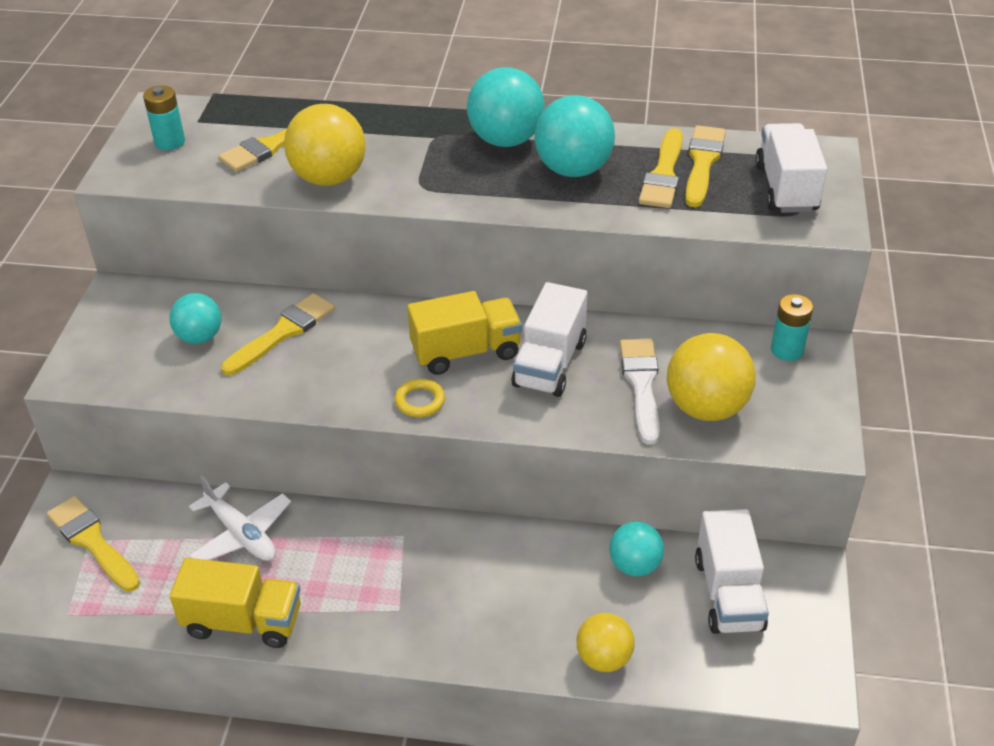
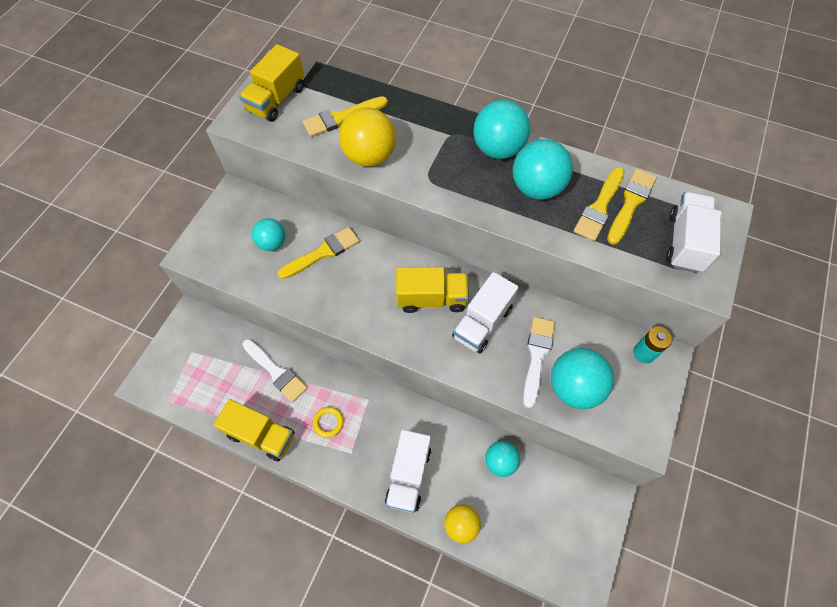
camera: 15 degrees right, 20 degrees up
(92, 541) = (193, 353): yellow brush -> none
(170, 142) = (276, 99): turquoise battery -> yellow truck
(241, 534) = (276, 372): white plane -> white brush
(420, 401) = (391, 331): yellow ring -> yellow ring (328, 422)
(706, 407) = (574, 387): yellow ball -> turquoise ball
(728, 594) = (551, 500): white truck -> white truck (408, 475)

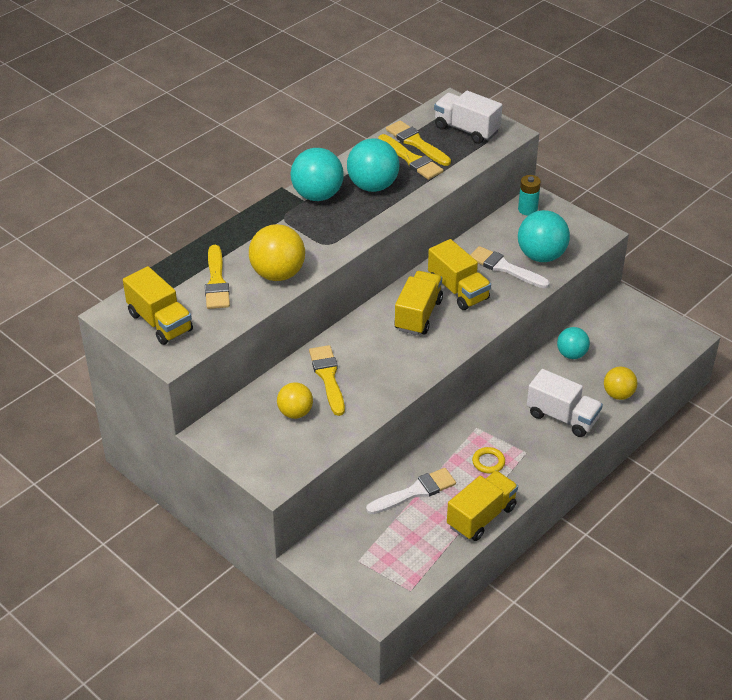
camera: 70 degrees left, 20 degrees down
(272, 243) = (295, 413): turquoise ball -> yellow ball
(482, 322) = (458, 290): white truck -> yellow truck

